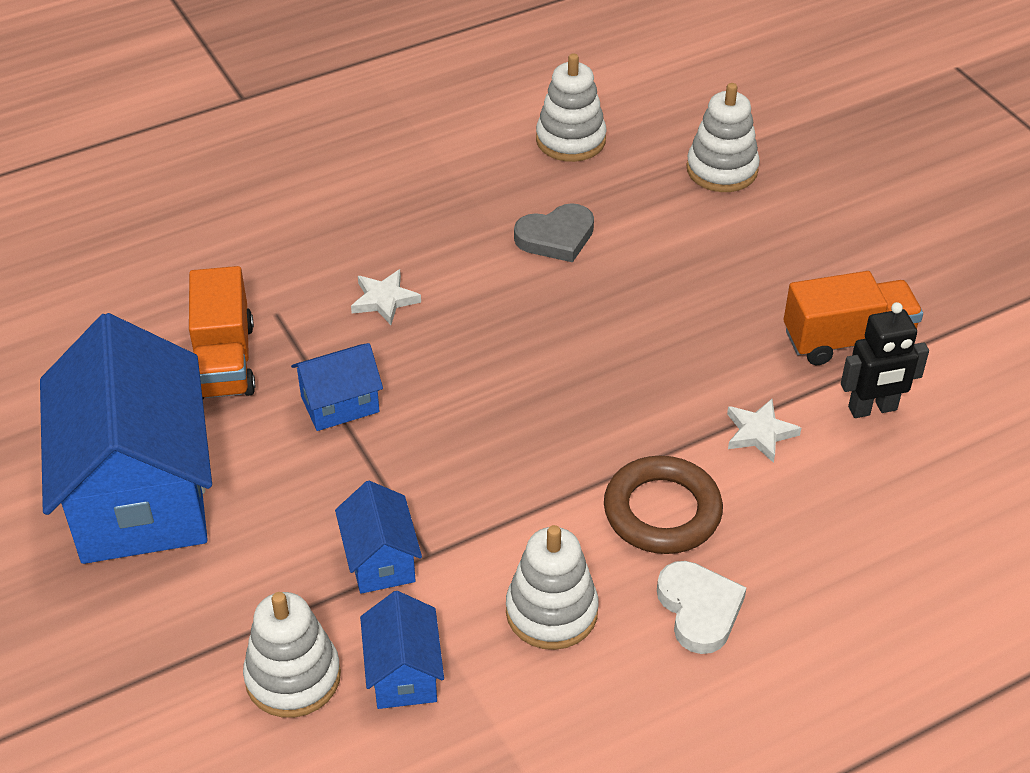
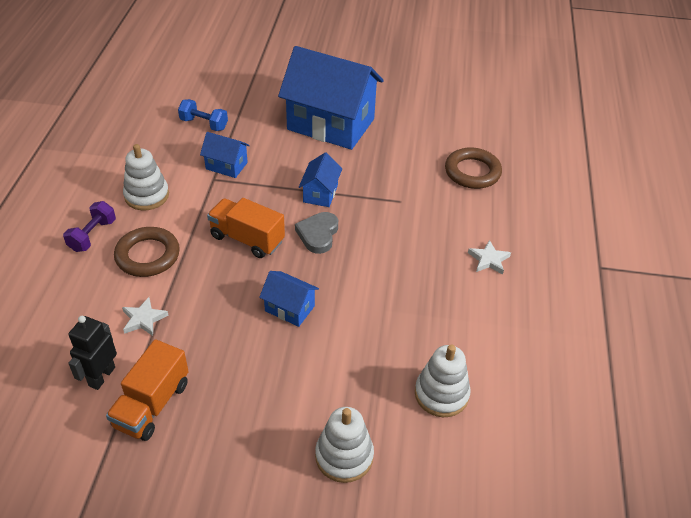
camera: 125 degrees right, 0 degrees up
(136, 270) = (472, 172): none -> brown ring
(224, 361) = (383, 173): orange truck -> orange truck (247, 239)
(293, 677) = (204, 124): white stacking toy -> blue dumbbell
(384, 300) = (373, 239): white star -> white star (488, 260)
(403, 673) = (172, 148): blue house -> blue house (289, 308)
(556, 237) = (358, 330): grey heart -> grey heart (318, 234)
(699, 609) = (92, 235): white heart -> purple dumbbell

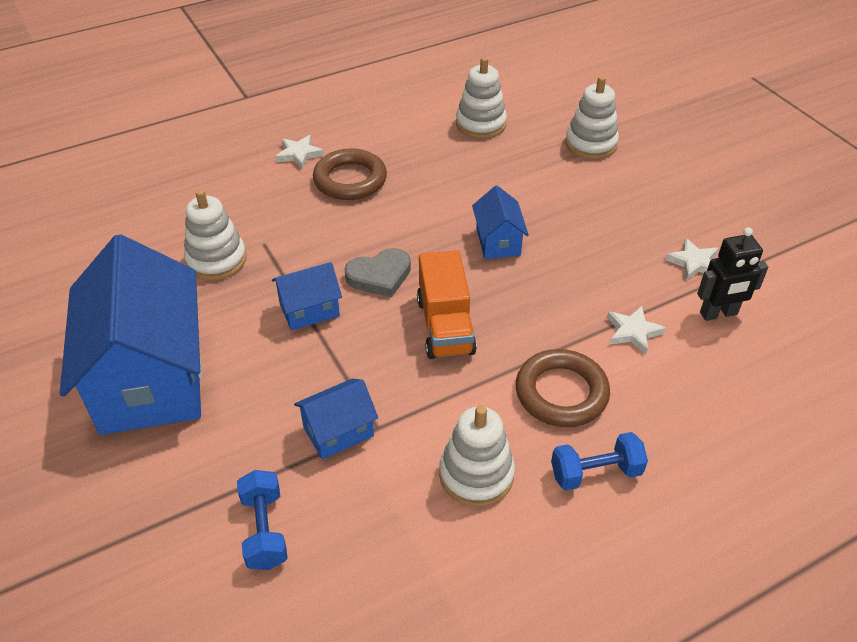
camera: 125 degrees left, 0 degrees up
(92, 235) = (595, 473): purple dumbbell -> blue dumbbell
(152, 405) = (694, 263): orange truck -> white star
(226, 166) = (338, 432): blue house -> blue house turned 75 degrees clockwise
(402, 177) = (216, 260): none -> white stacking toy
(472, 172) = (161, 213): brown ring -> brown ring (350, 180)

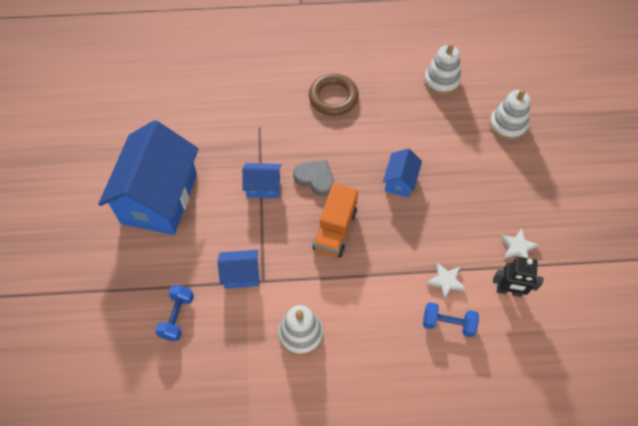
camera: 25 degrees right, 15 degrees up
(216, 260) = (227, 129): white stacking toy -> none
(299, 154) = (312, 65): white star -> none
(379, 276) = (315, 178): grey heart -> grey heart turned 150 degrees counterclockwise
(561, 393) = (377, 304): brown ring -> none
(595, 473) = (367, 362): blue dumbbell -> blue dumbbell (448, 323)

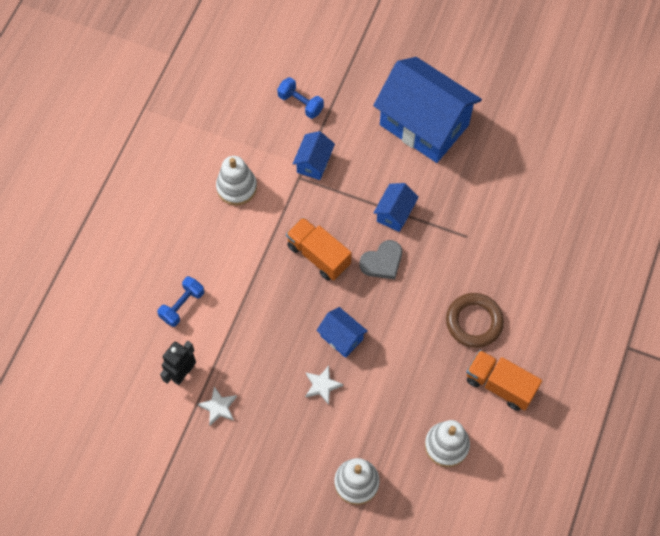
camera: 115 degrees right, 5 degrees up
(375, 65) = (500, 385): none -> orange truck
(446, 281) = (220, 324): white star -> white star (322, 385)

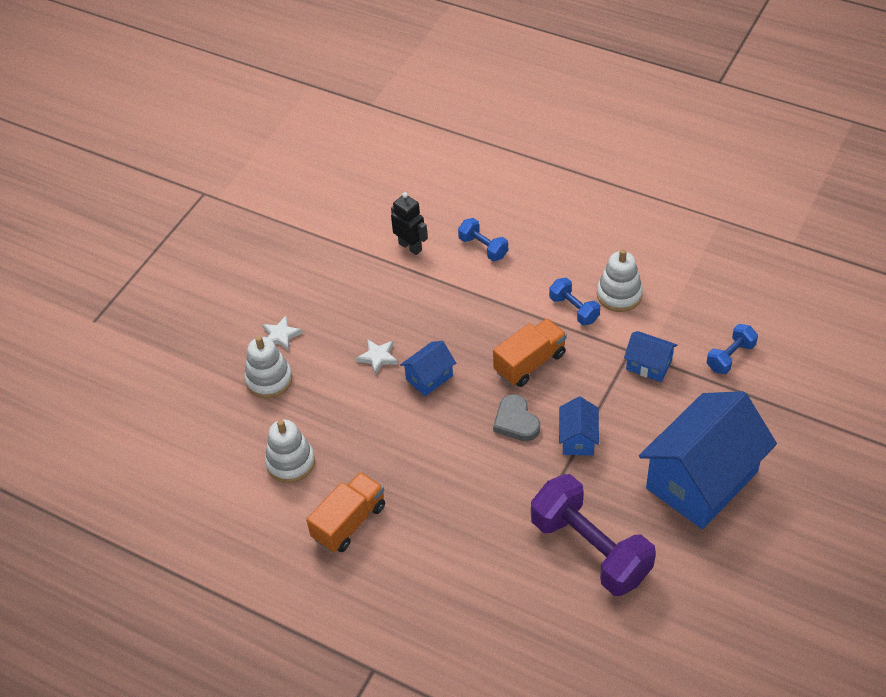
camera: 100 degrees right, 15 degrees down
(218, 407) = (370, 273): white star -> white star (280, 335)
(255, 223) = (574, 309): none -> blue dumbbell
(395, 213) = (578, 438): blue house -> blue house turned 60 degrees clockwise
(474, 322) = (430, 505): brown ring -> none
(497, 200) = (590, 549): none -> purple dumbbell

